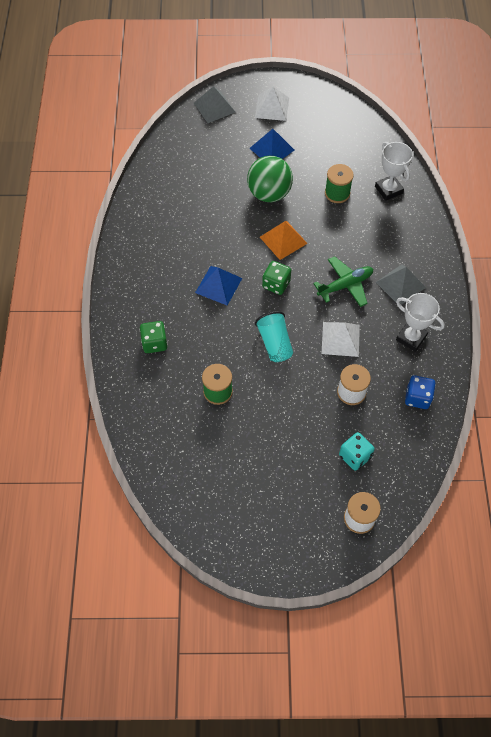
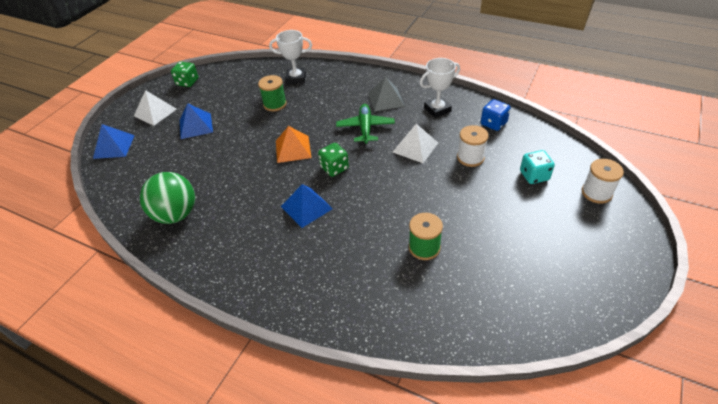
camera: 60 degrees left, 15 degrees down
(154, 343) = (338, 281): green dice -> green dice (187, 82)
(214, 107) = (114, 146): grey pyramid -> blue pyramid
(269, 194) = (239, 142): green ball -> green ball (176, 214)
(275, 343) = (395, 189): turquoise cup -> none

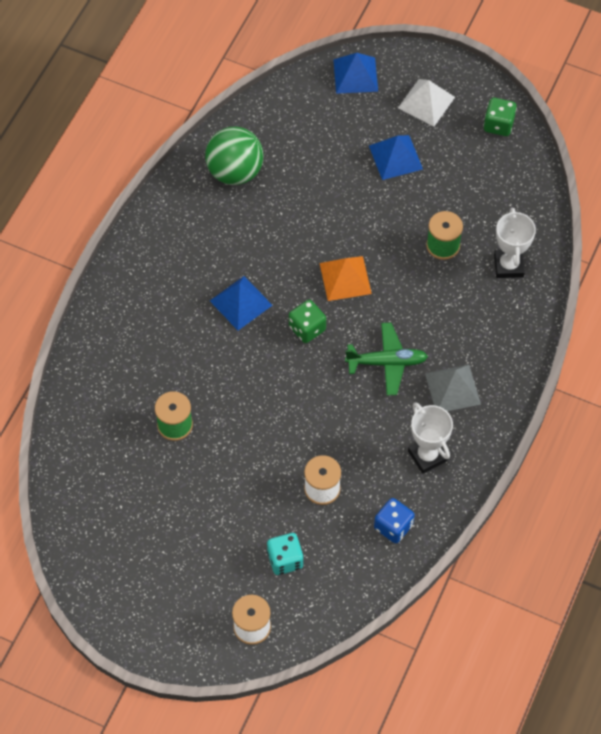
camera: 85 degrees right, 15 degrees up
(415, 147) = (344, 423): white pyramid -> none

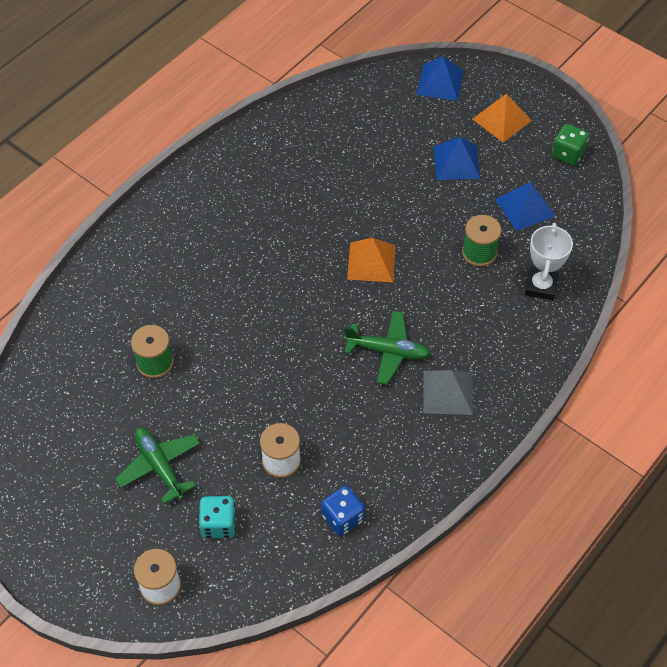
camera: 15 degrees right, 5 degrees down
(214, 521) = (159, 466): none -> green plane
(235, 172) = (296, 143): green ball -> none
(241, 303) = (260, 262): blue pyramid -> blue pyramid (524, 207)
(307, 328) = (318, 301): green dice -> none
(426, 102) = (501, 119): white pyramid -> orange pyramid
(427, 456) = (401, 454): white trophy -> none

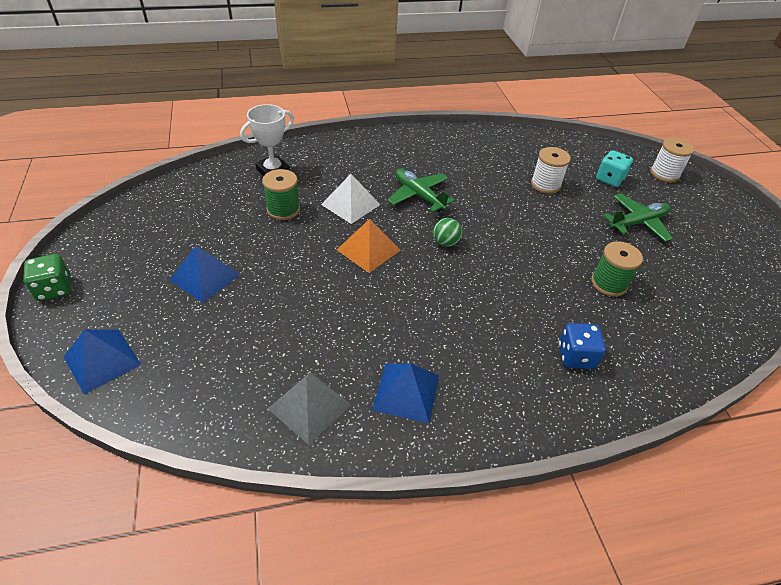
camera: 145 degrees left, 10 degrees down
(159, 466) = (637, 223): green plane -> green plane turned 120 degrees counterclockwise
(318, 312) = (445, 242): none -> green ball
(342, 518) = (527, 146): blue dice -> blue dice (576, 356)
(433, 297) = (351, 204): none -> white pyramid
(448, 392) = (404, 159): grey pyramid -> grey pyramid (309, 406)
(501, 119) = (115, 286): orange pyramid -> none
(524, 207) = (209, 215): blue pyramid -> blue pyramid (406, 392)
(567, 154) = (119, 228): green dice -> green dice (54, 289)

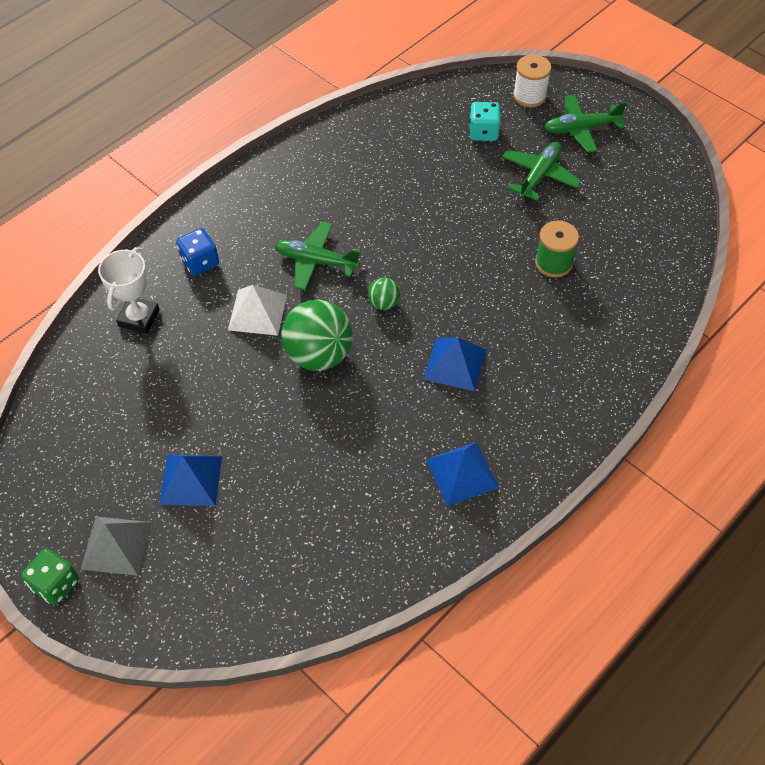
camera: 30 degrees left, 10 degrees up
(102, 360) = (181, 614): blue pyramid -> blue pyramid (455, 364)
(283, 209) = (195, 359): green spool -> none
(309, 406) = (396, 535): grey pyramid -> grey pyramid (116, 545)
(368, 250) = (319, 355): orange pyramid -> green ball
(545, 184) = (428, 175): white spool -> none
(576, 356) = (570, 355): blue dice -> blue dice (200, 262)
(696, 210) = (581, 129): none -> green plane

